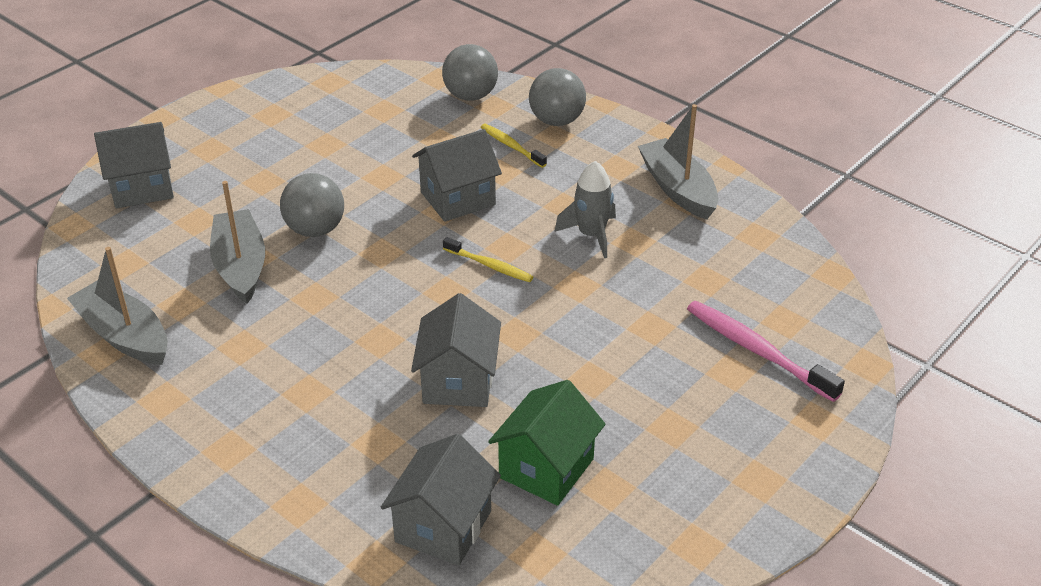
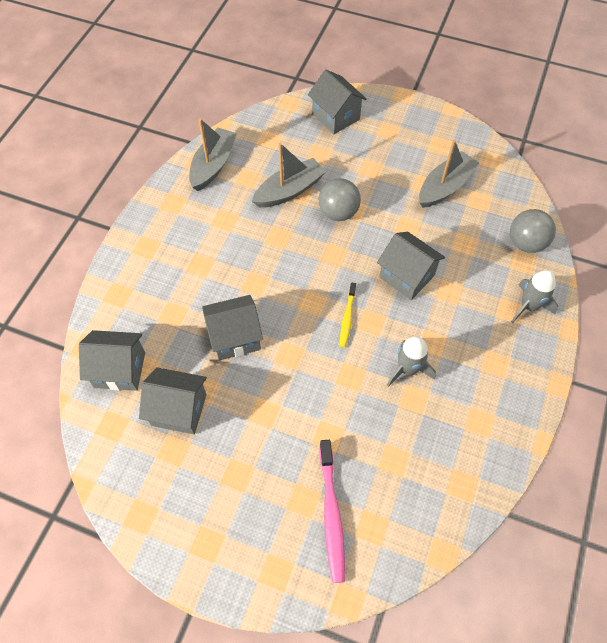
camera: 70 degrees right, 20 degrees up
(511, 146) = (481, 288): yellow toothbrush -> none
(546, 468) = (179, 410): green house -> grey house
(556, 121) = (528, 306): grey ball -> grey rocket
(678, 189) = (490, 413): grey boat -> grey boat (445, 187)
(757, 350) = (331, 514): pink toothbrush -> pink toothbrush turned 150 degrees clockwise

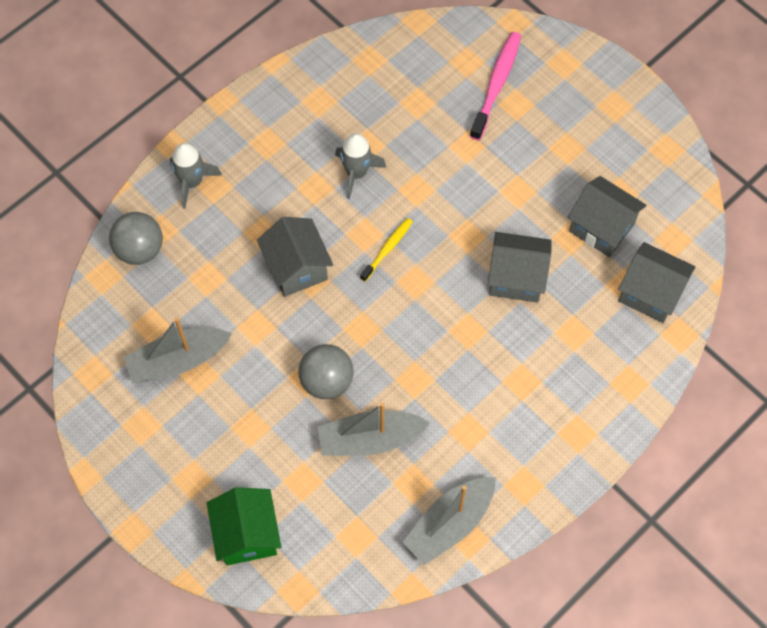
camera: 155 degrees left, 5 degrees up
(336, 116) = (247, 534): grey house -> green house

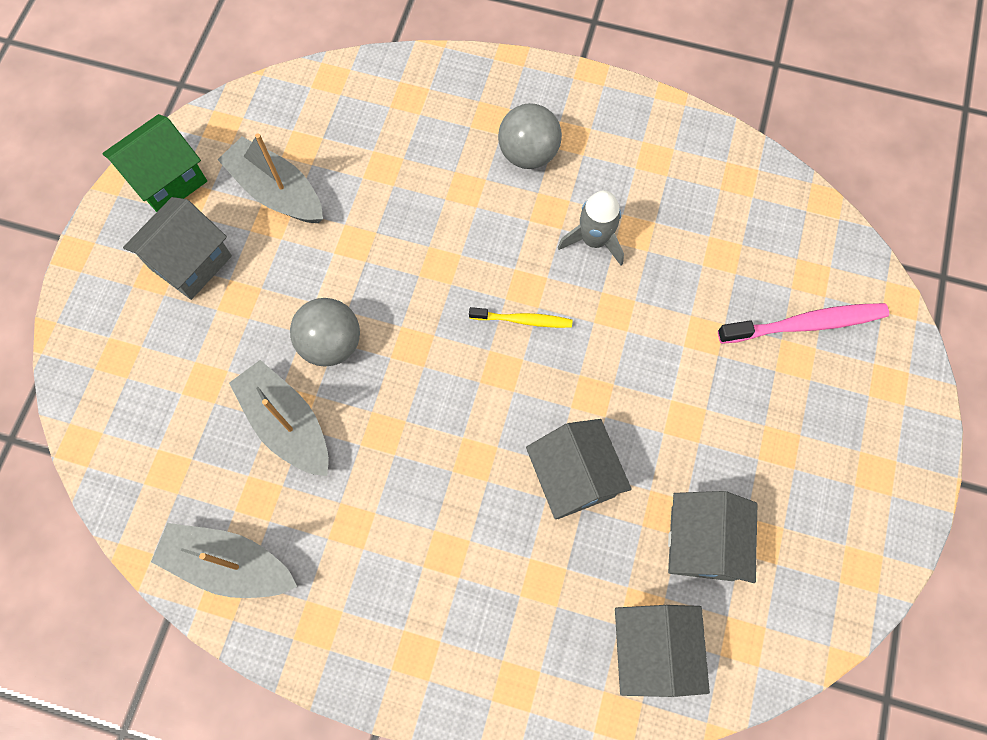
camera: 60 degrees right, 5 degrees up
(140, 249) = (378, 92): grey ball -> grey ball (528, 154)
(192, 182) = (481, 95): grey rocket -> none
(247, 534) = (118, 360): green house -> green house (168, 180)
(296, 268) = (445, 243): grey house -> grey house (190, 262)

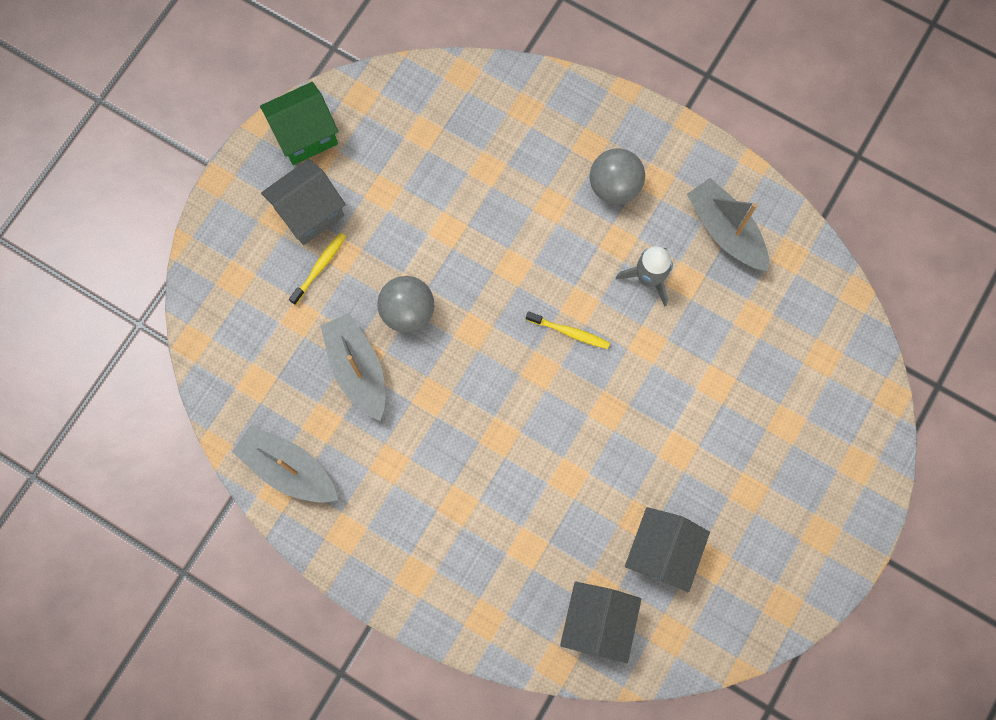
camera: 15 degrees right, 5 degrees up
(216, 319) = (319, 267): none -> yellow toothbrush
(277, 192) = (393, 168): grey boat -> grey boat (725, 231)
(573, 477) = (574, 472): grey house -> none
(806, 324) = (804, 397): pink toothbrush -> none

